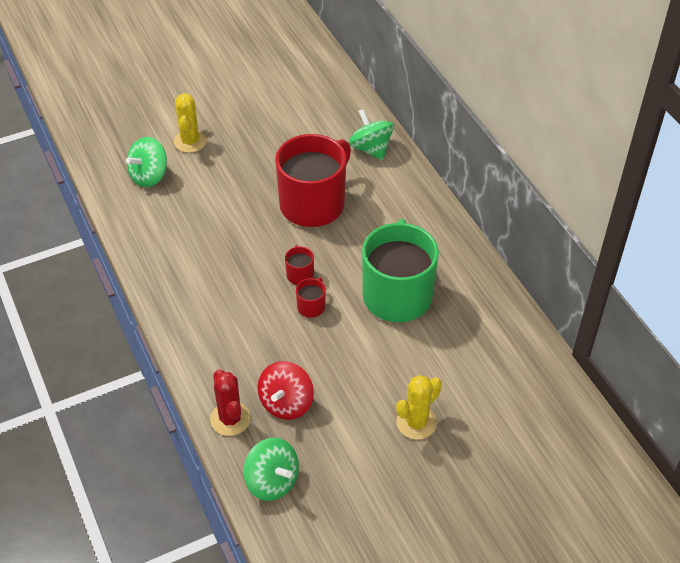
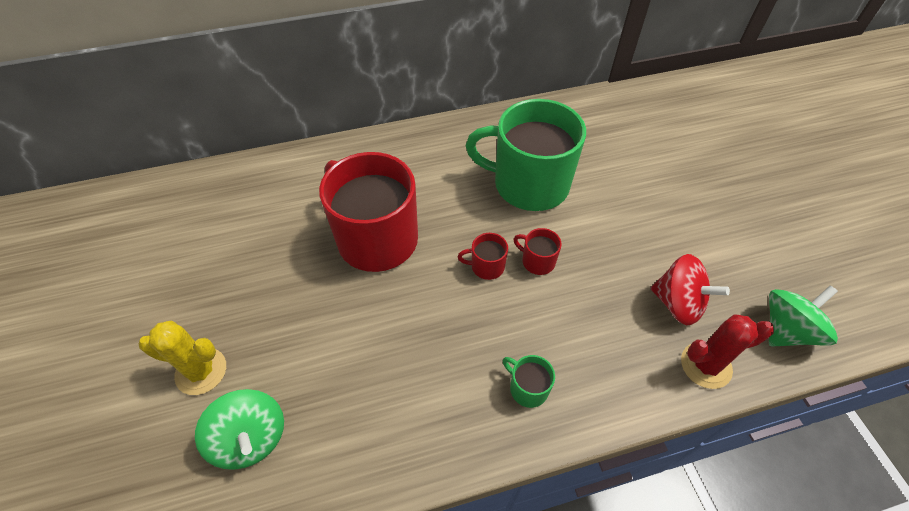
camera: 80 degrees left, 5 degrees up
(198, 308) = (527, 388): none -> green mug
(371, 149) = (305, 173): green spinning top -> none
(416, 422) = (693, 195): yellow cactus -> none

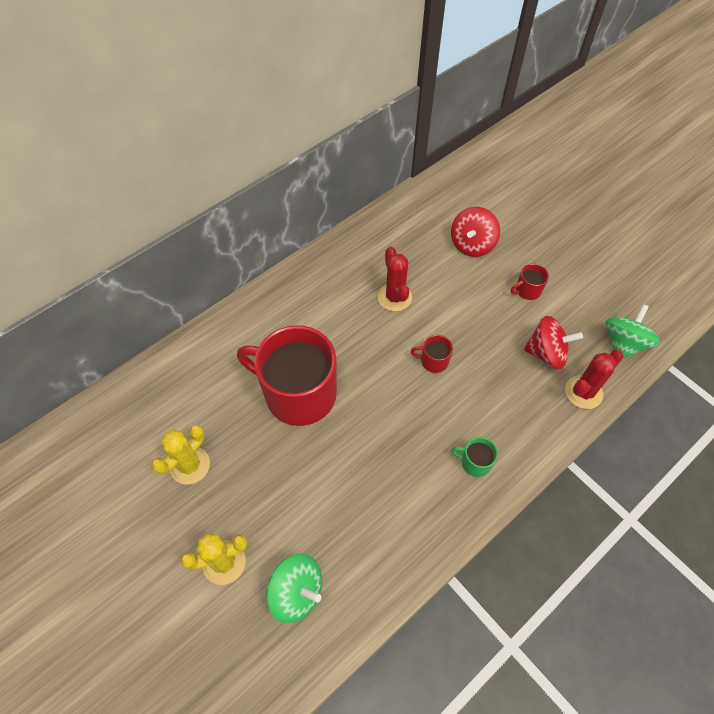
camera: 25 degrees left, 5 degrees up
(231, 263) = (190, 465): none -> yellow cactus
(486, 266) = (398, 381): red mug -> red mug (527, 290)
(528, 184) = (394, 297): green mug -> red cactus
(643, 162) = (472, 244): none -> red spinning top

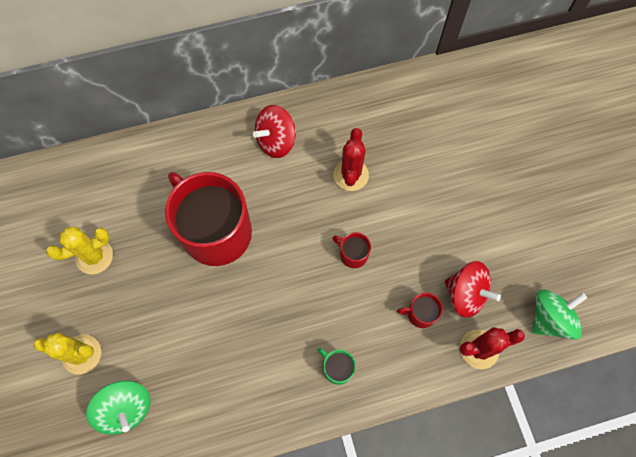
camera: 25 degrees right, 10 degrees up
(472, 244) = (456, 151): red spinning top -> red spinning top (276, 141)
(527, 290) = (484, 222): red mug -> red mug (420, 314)

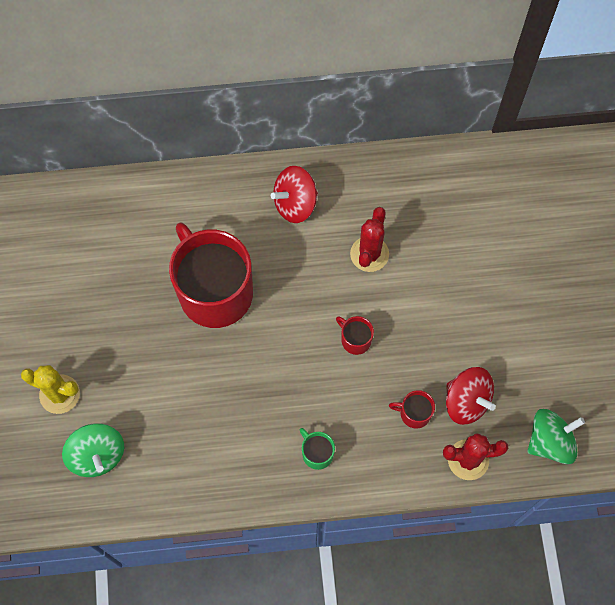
camera: 10 degrees right, 0 degrees up
(94, 256) = (84, 296): yellow cactus -> none

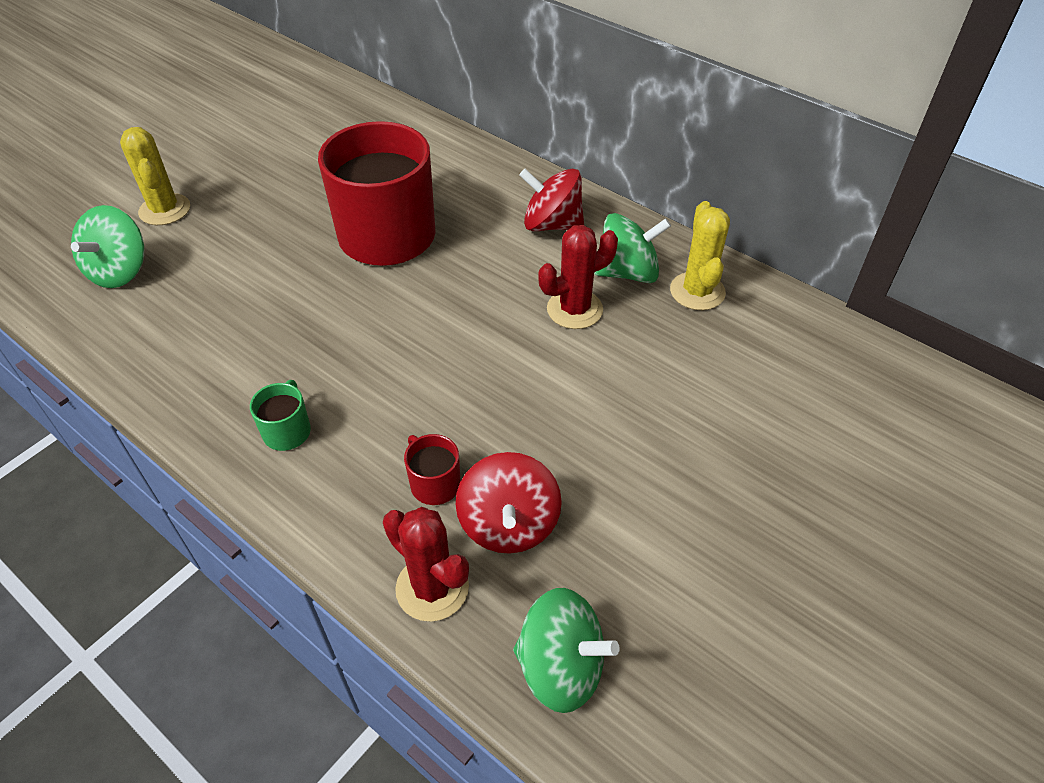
camera: 45 degrees right, 20 degrees down
(355, 339) = (464, 366): red mug -> none
(370, 204) = (628, 272): none -> green spinning top
(416, 186) = (697, 291): none -> yellow cactus

